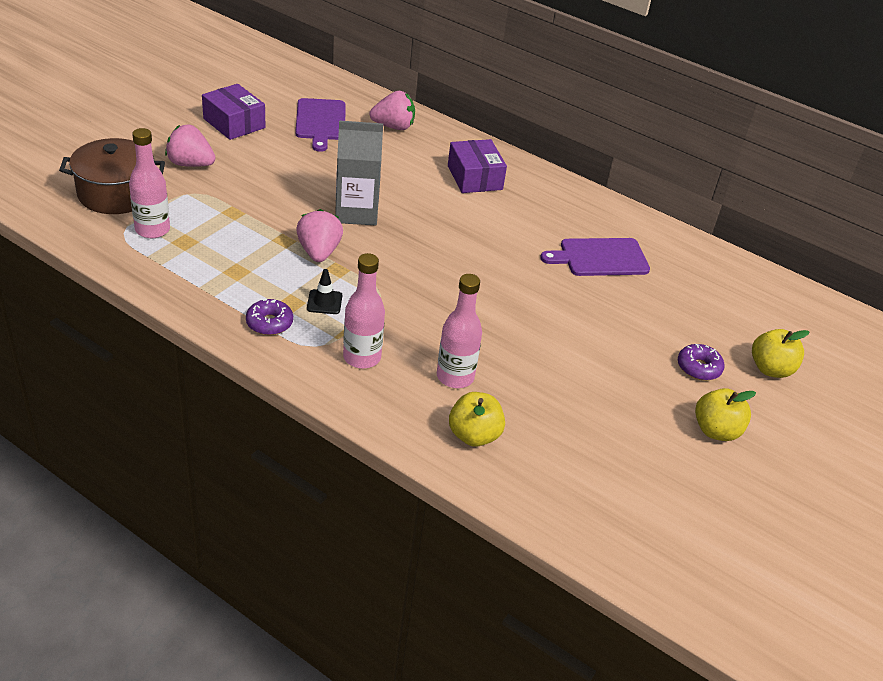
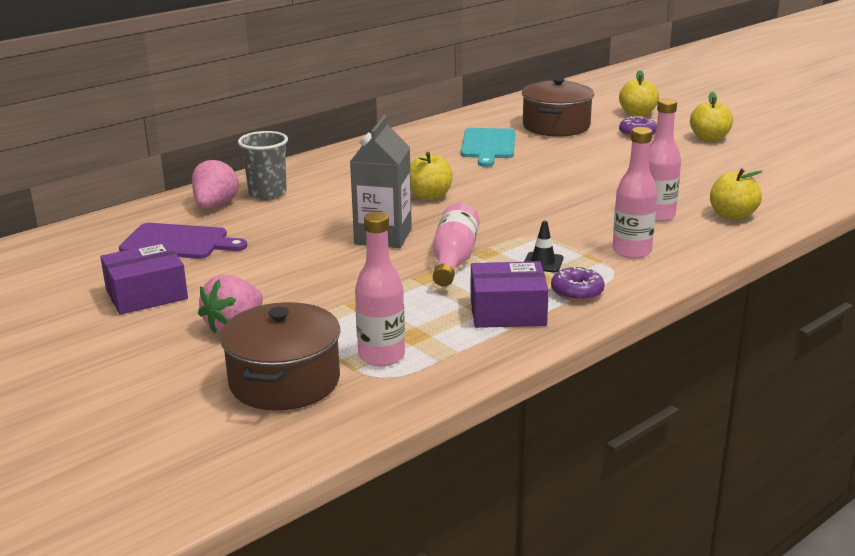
camera: 70 degrees left, 15 degrees down
(319, 252) = (453, 260): pink strawberry -> pink bottle
(426, 147) = (267, 193): none -> grey cup
(451, 230) = (429, 196): none -> yellow apple
(475, 178) = (339, 178): purple box -> purple box (507, 311)
(600, 258) = (488, 145): purple cutting board -> turquoise cutting board
(687, 303) = (556, 126): none -> brown pot

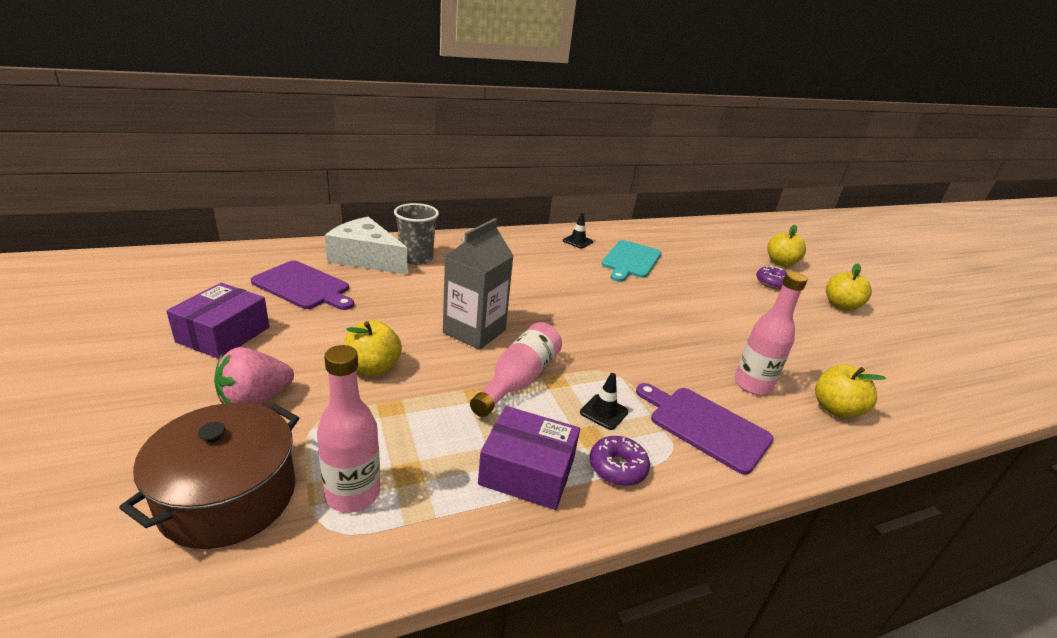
camera: 15 degrees right, 5 degrees up
(146, 294) = (223, 334): purple box -> purple box turned 60 degrees counterclockwise
(215, 205) = (366, 258): pink strawberry -> white cheese
(421, 140) = (577, 241): none -> black traffic cone
(429, 196) = (546, 299): yellow apple -> yellow apple (372, 368)
(556, 126) = (701, 257): brown pot -> none
(631, 251) = (705, 426): pink bottle -> purple cutting board

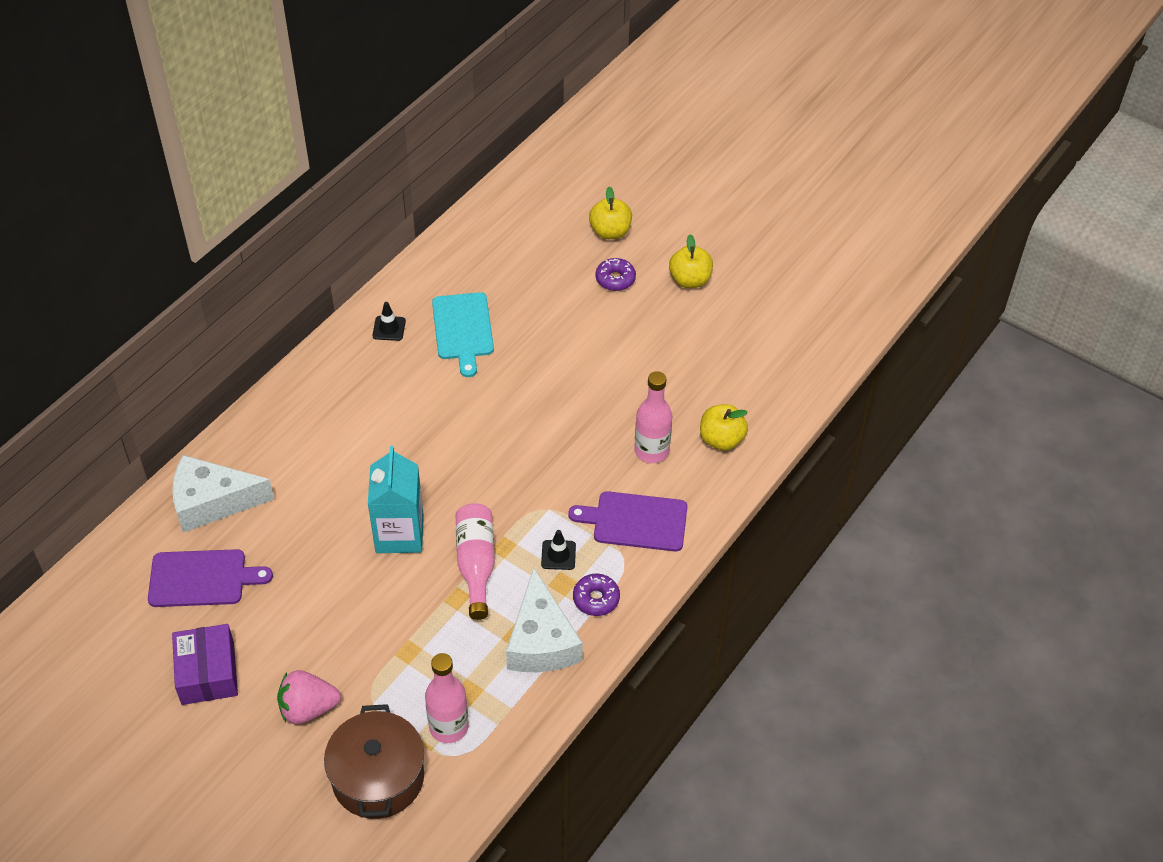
camera: 30 degrees left, 20 degrees up
(255, 399) = (308, 708): pink strawberry -> pink strawberry turned 60 degrees clockwise
(372, 368) = (359, 626): yellow apple -> none
(416, 258) = (258, 469): grey cup -> none
(474, 331) = (399, 534): grey carton -> turquoise carton
(527, 471) = (541, 641): purple box -> white cheese

